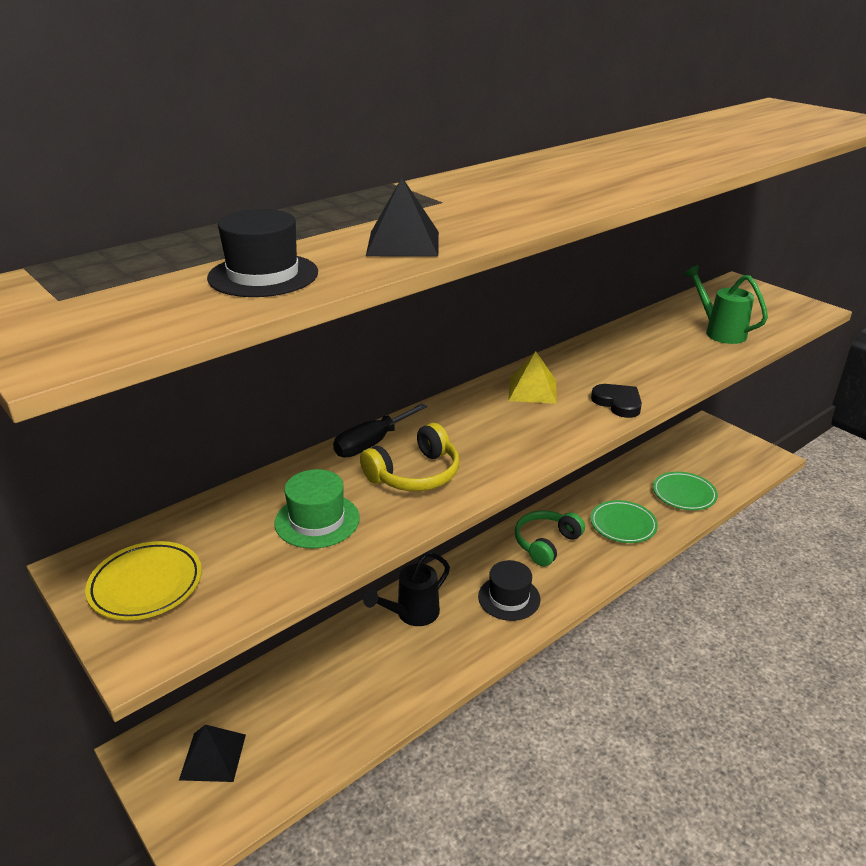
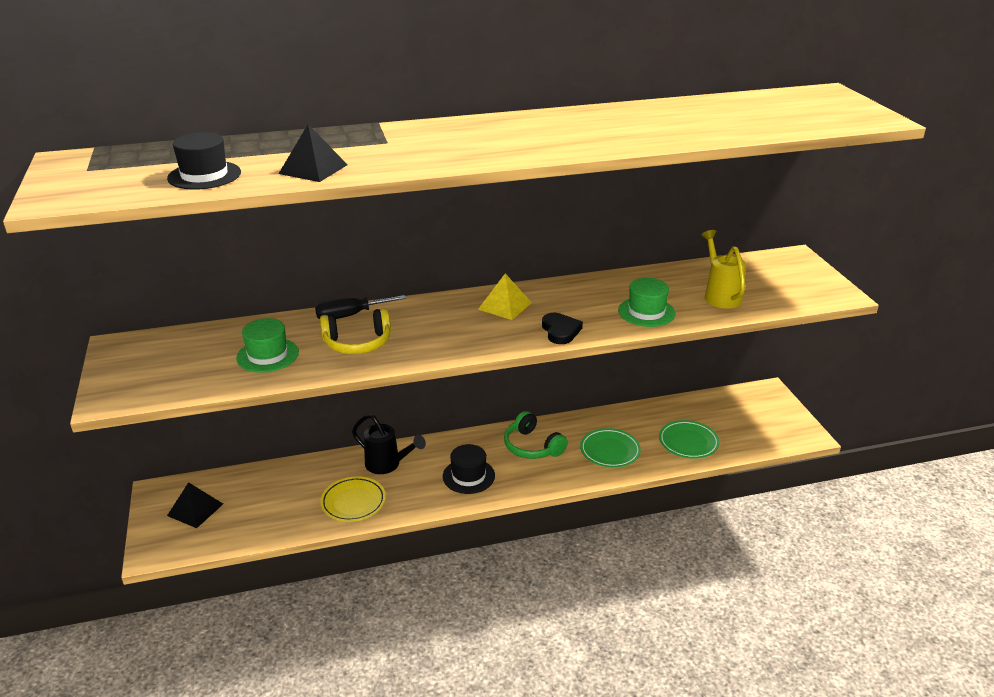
camera: 25 degrees right, 0 degrees up
(146, 585) = (140, 365): yellow plate -> yellow plate (353, 502)
(411, 614) = (388, 465): black watering can -> black watering can turned 135 degrees counterclockwise
(546, 543) = (532, 446): green headphones -> green headphones turned 105 degrees counterclockwise
(675, 363) = (646, 312): none -> green hat
(719, 332) = (720, 295): green watering can -> yellow watering can

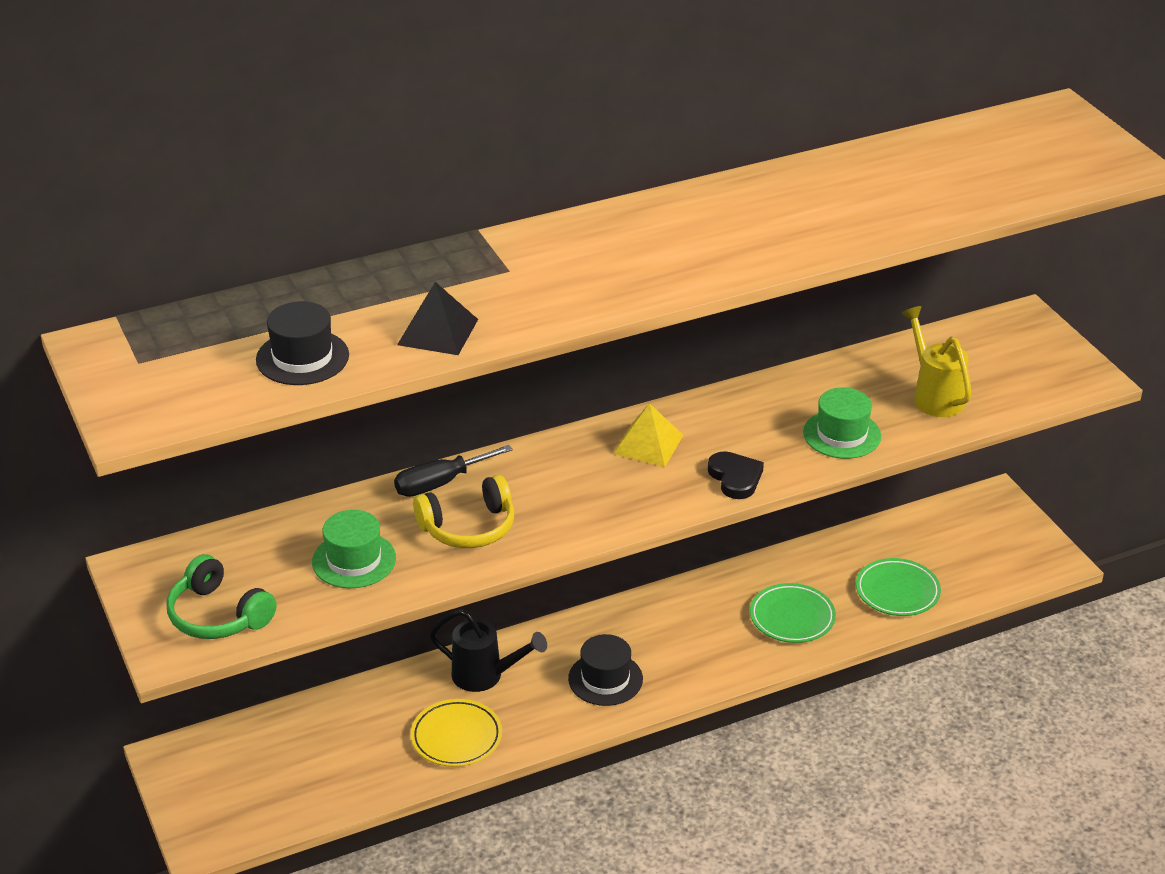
camera: 10 degrees left, 5 degrees up
(195, 509) = (235, 776): black pyramid -> none
(532, 446) = (682, 623): green headphones -> green headphones (218, 615)

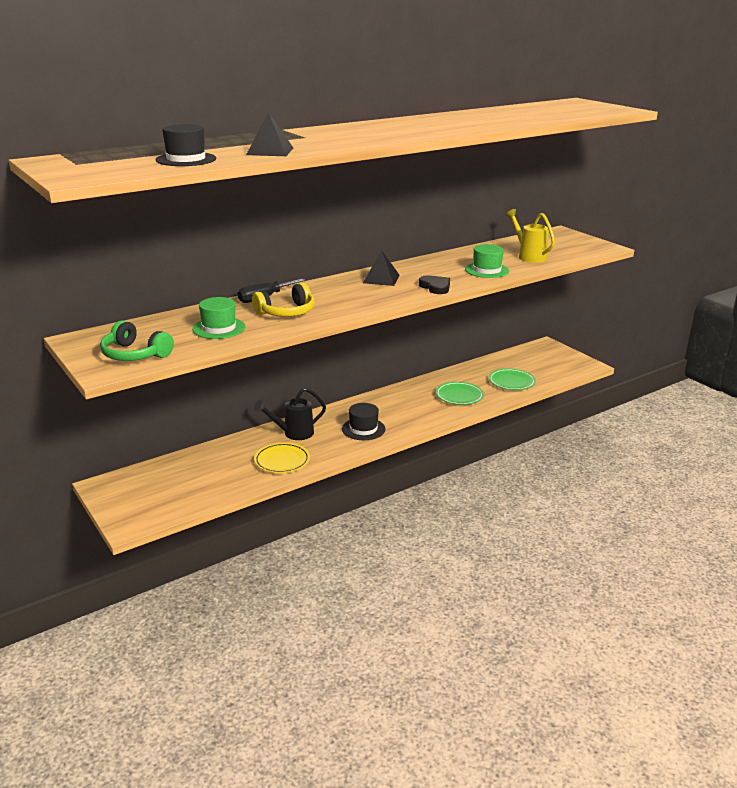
camera: 10 degrees left, 10 degrees down
(485, 676) = (293, 433): black watering can -> black watering can turned 150 degrees clockwise
(648, 444) = (381, 279): yellow pyramid -> black pyramid

